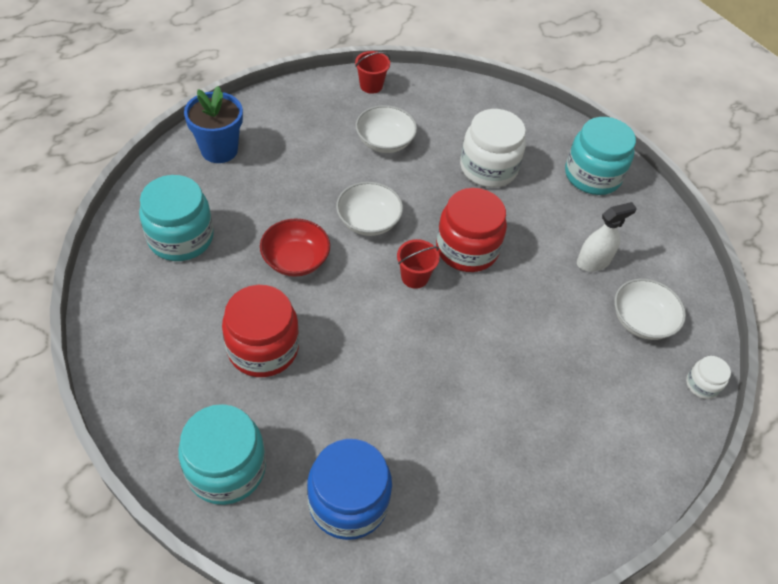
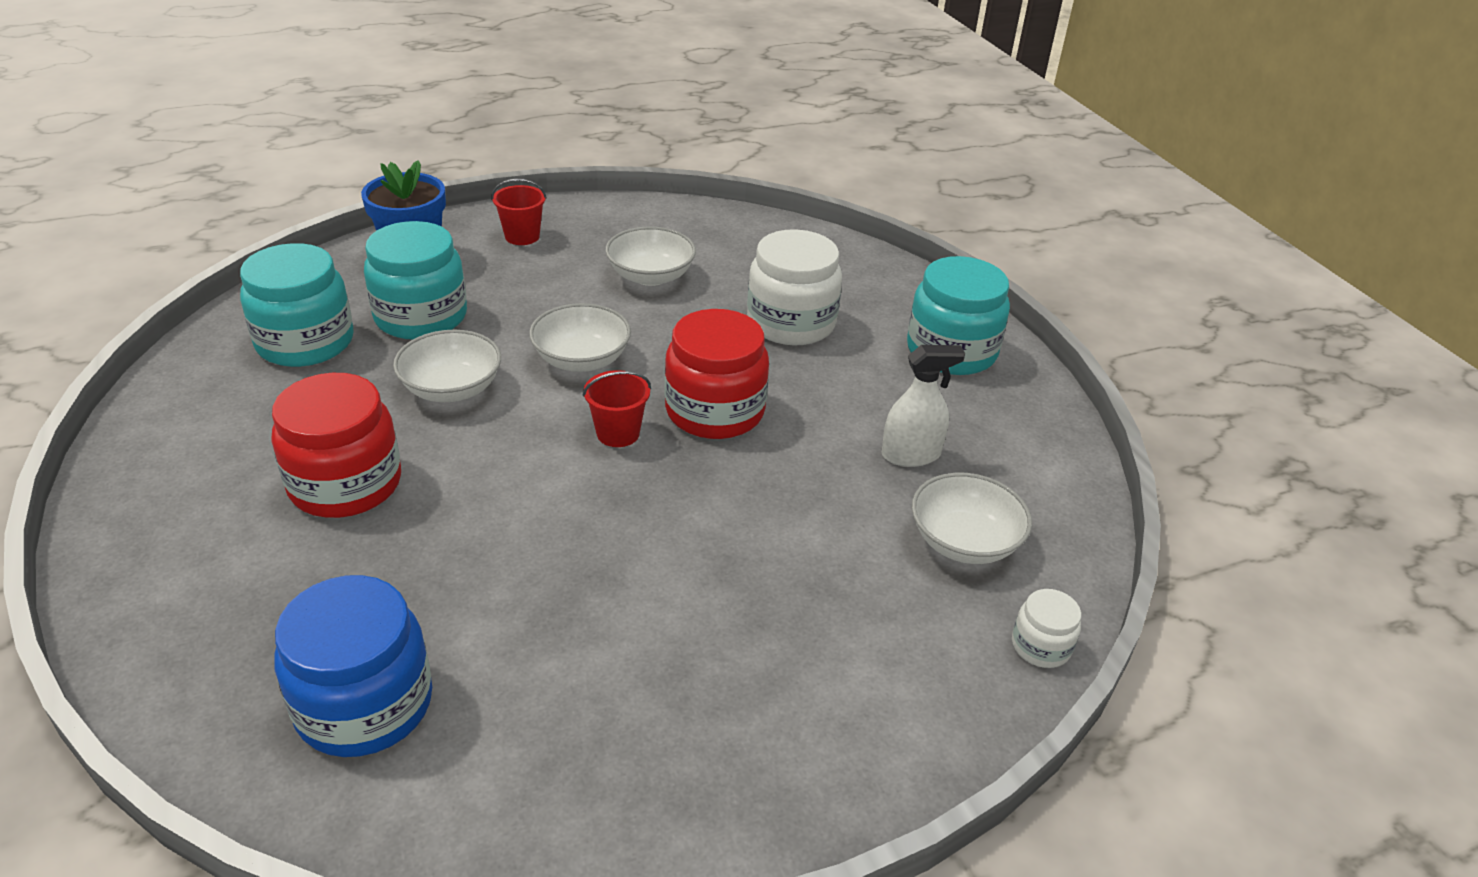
camera: 15 degrees right, 15 degrees down
(226, 468) = (203, 625): turquoise jar -> turquoise jar (421, 317)
(295, 260) = (452, 388): red bowl -> white bowl
(371, 86) = (661, 216): red bucket -> red bucket (522, 236)

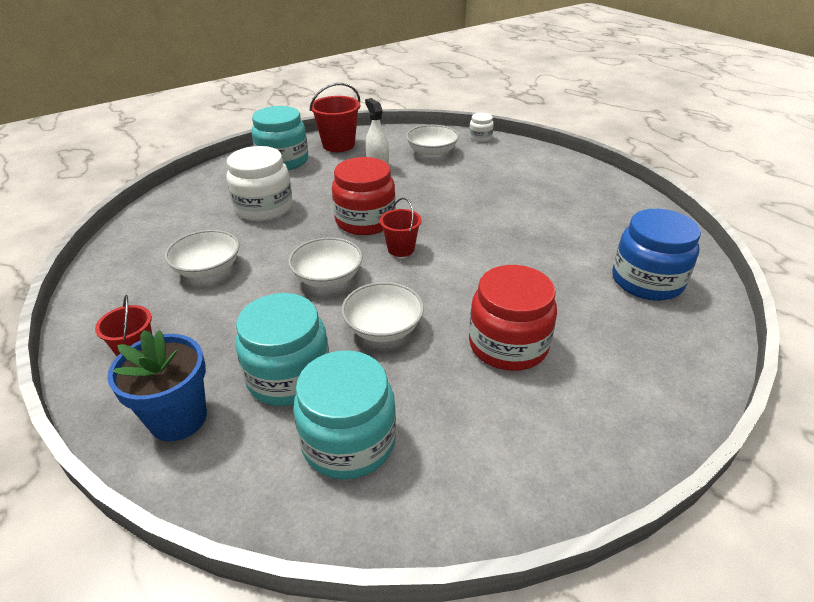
camera: 100 degrees left, 0 degrees up
(1014, 419) = (338, 145): none -> red bucket

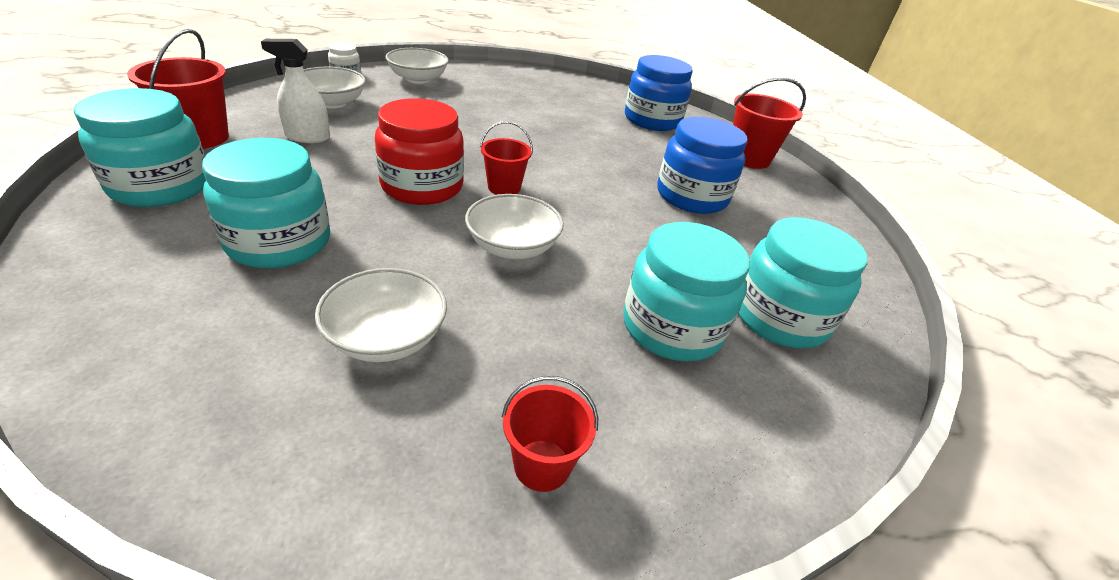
camera: 70 degrees left, 0 degrees up
(178, 418) = (705, 441): blue flower pot -> none
(264, 208) = (279, 242): white jar -> turquoise jar
(383, 328) = (630, 244): white bowl -> white bowl (418, 79)
(508, 345) = (692, 196): red jar -> blue jar
(663, 370) = (748, 158): none -> red bucket

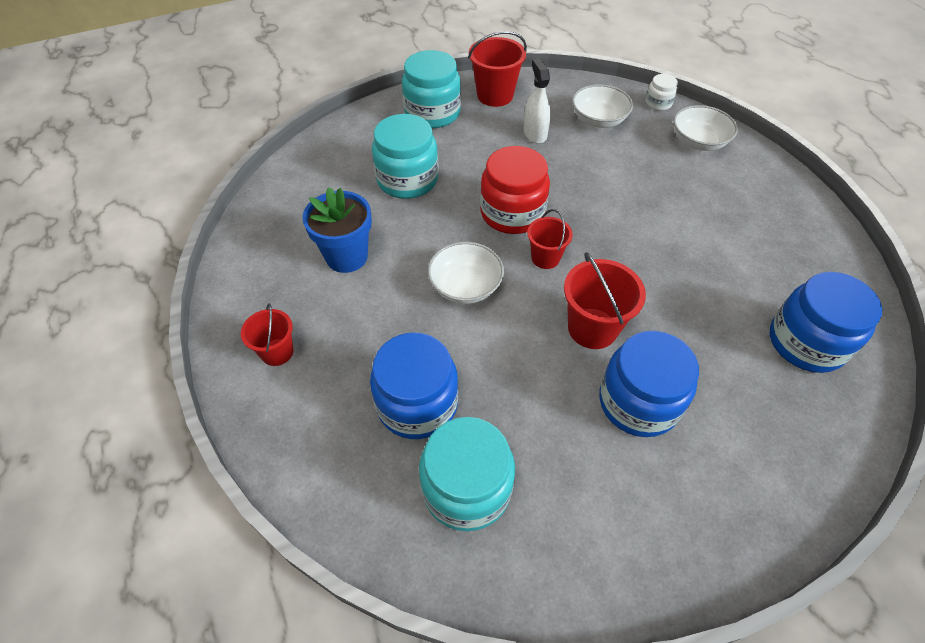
camera: 80 degrees right, 15 degrees up
(386, 337) = (346, 256): white bowl -> blue flower pot
(672, 327) = (417, 404): turquoise jar -> blue jar
(748, 158) = (794, 461): red bucket -> red bucket (592, 328)

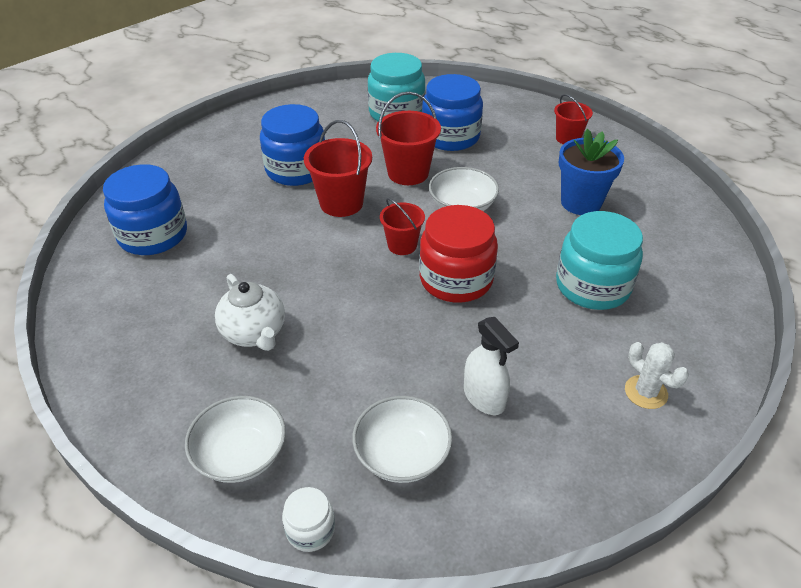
camera: 160 degrees right, 10 degrees down
(432, 113) = (646, 392): turquoise jar -> white cactus
(495, 95) = (583, 458): red bucket -> red bucket (408, 173)
(691, 212) = (254, 333): none -> white teapot

